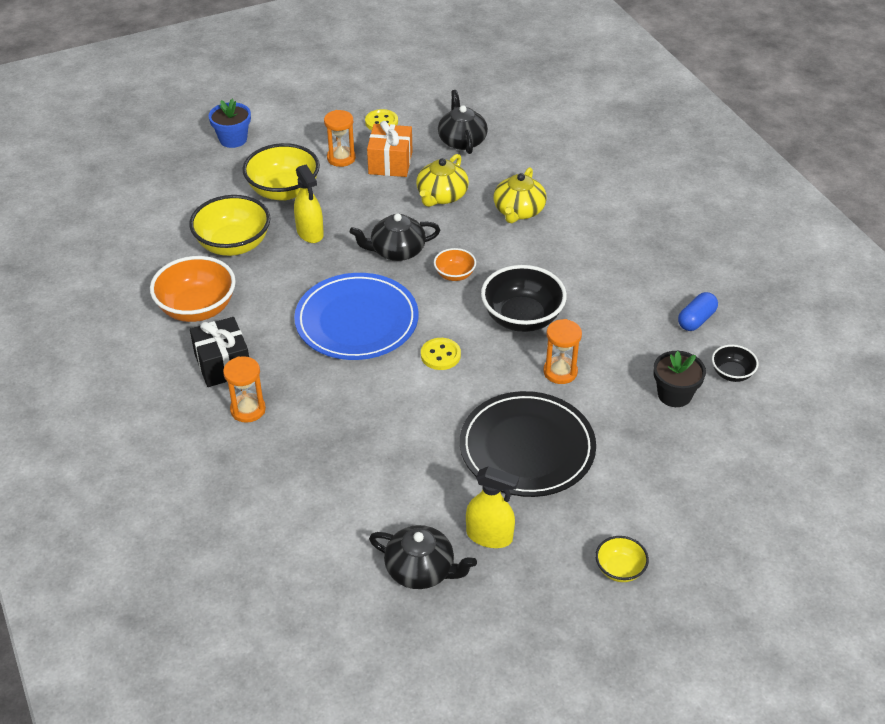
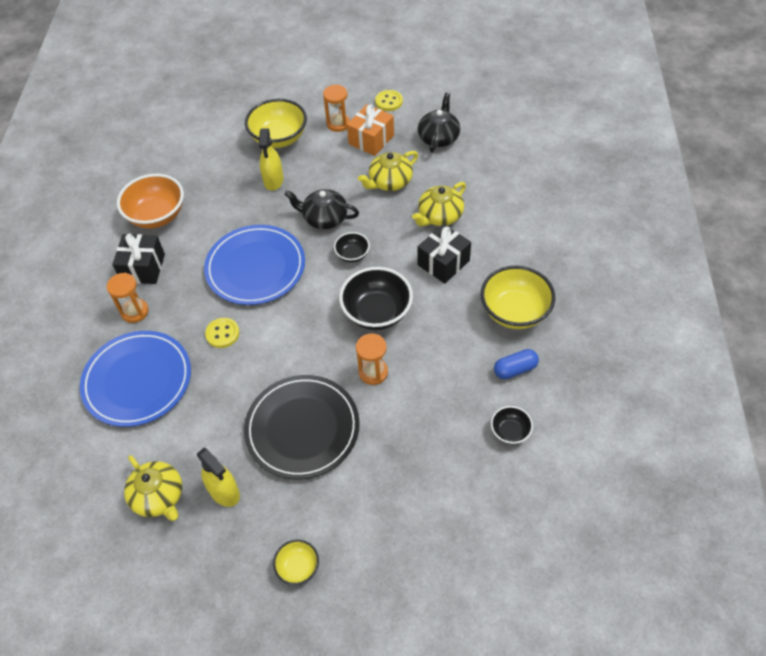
camera: 30 degrees right, 10 degrees up
(233, 139) = (273, 83): blue flower pot -> none
(233, 244) = (215, 172): yellow bowl -> yellow bowl (514, 311)
(307, 473) = (137, 381): none -> blue plate
(421, 569) = (159, 496): black teapot -> yellow teapot
(440, 355) = (295, 321): yellow button -> yellow button (222, 334)
(454, 275) = (352, 255): orange bowl -> black bowl
(555, 251) = (443, 263): none -> black gift
(674, 394) = (449, 431): black flower pot -> none

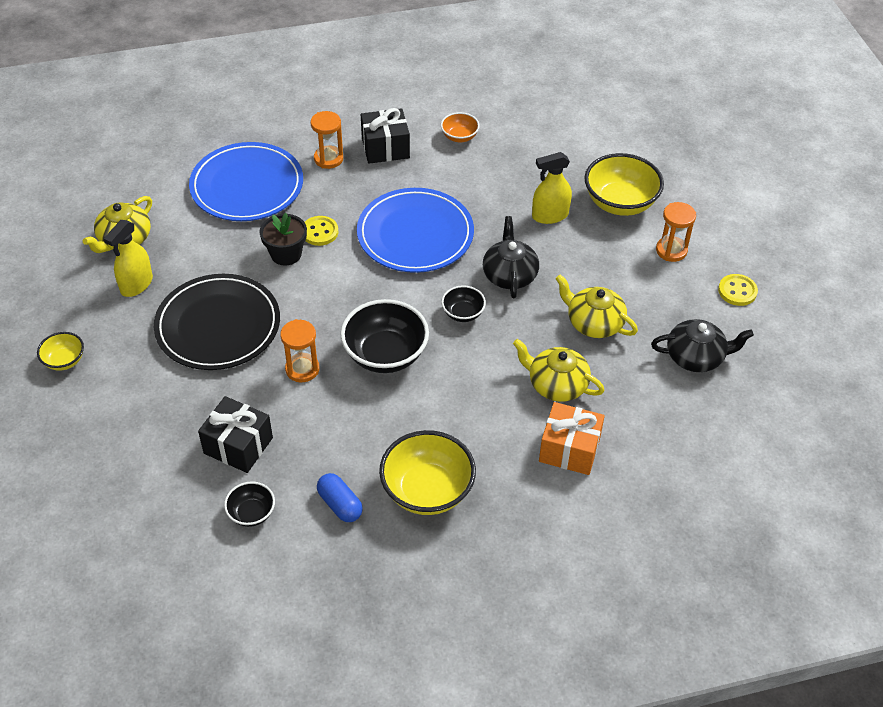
camera: 70 degrees right, 5 degrees down
(157, 215) = (459, 137): orange bowl -> orange bowl, size x0.52
(238, 363) = (286, 254): none -> black flower pot
(371, 140) = (658, 289): orange gift -> orange gift (569, 449)
(443, 263) = (481, 403): black gift -> black gift (238, 445)

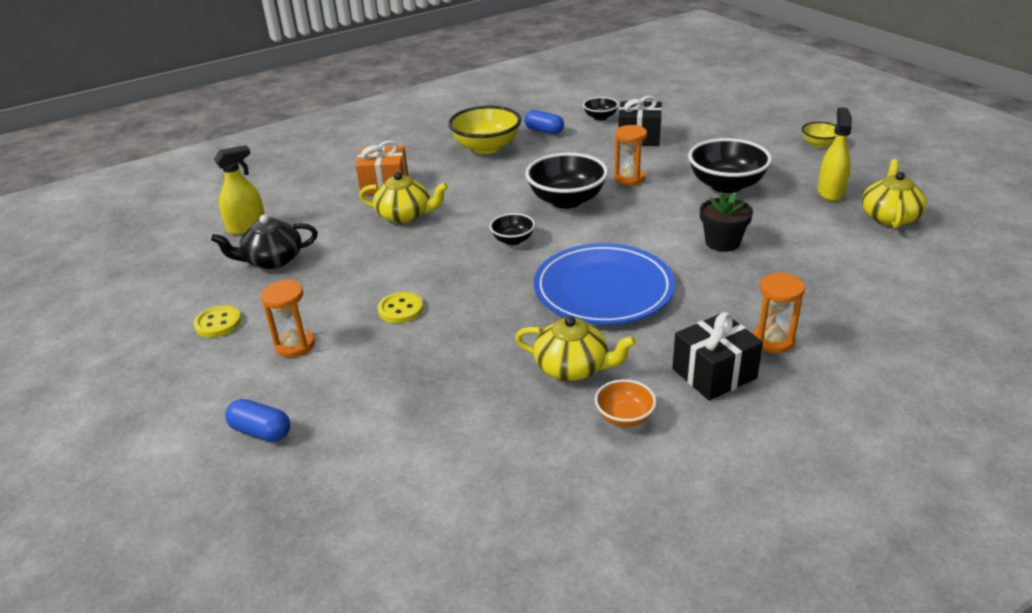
camera: 165 degrees right, 15 degrees down
(218, 326) = (726, 185): black plate -> black bowl
(247, 186) = (832, 288): blue plate -> none
(320, 232) = (707, 267): yellow button -> yellow button (400, 309)
(509, 275) = (480, 279): black teapot -> none
(550, 215) = (454, 346): yellow spray bottle -> yellow spray bottle (247, 227)
(594, 323) = (379, 262): yellow teapot -> yellow teapot (573, 367)
(620, 203) = (365, 384): yellow bowl -> none
(692, 188) = (261, 431): none -> blue capsule

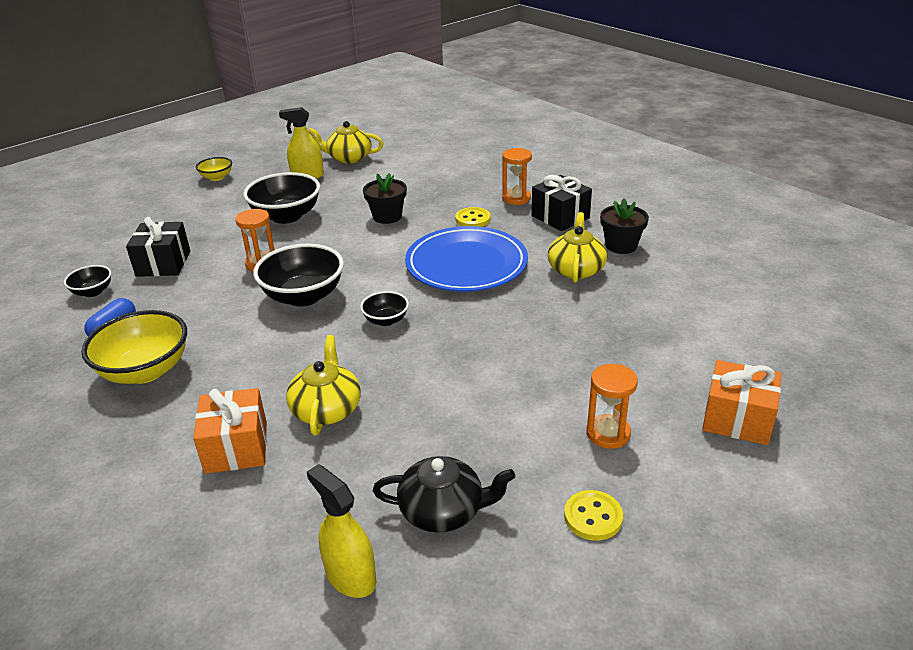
camera: 100 degrees left, 0 degrees up
(261, 431) = (737, 419): blue capsule -> orange gift
(272, 260) = (443, 511): black teapot -> black teapot turned 60 degrees counterclockwise
(400, 309) = (525, 372): yellow button -> yellow button (473, 219)
(624, 417) = (621, 246): orange bowl -> black flower pot

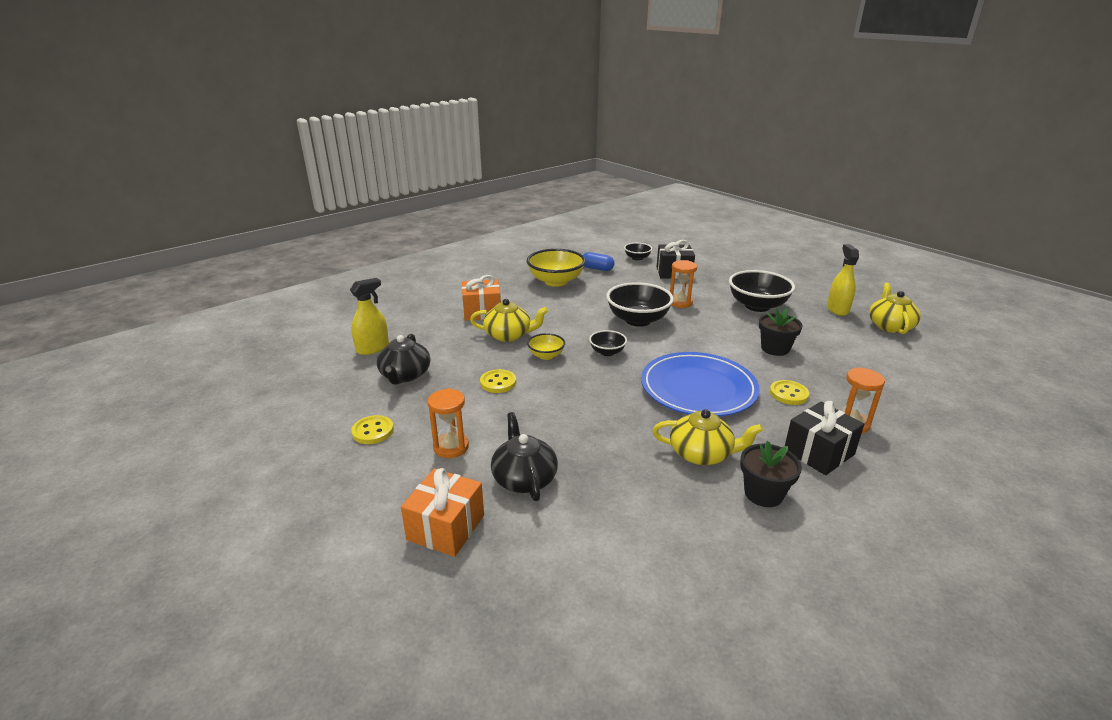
camera: 90 degrees right, 5 degrees down
(217, 177) = (811, 275): yellow bowl -> yellow bowl (546, 355)
(461, 408) = (498, 382): none -> yellow button
(644, 372) = (524, 478): none -> black teapot

